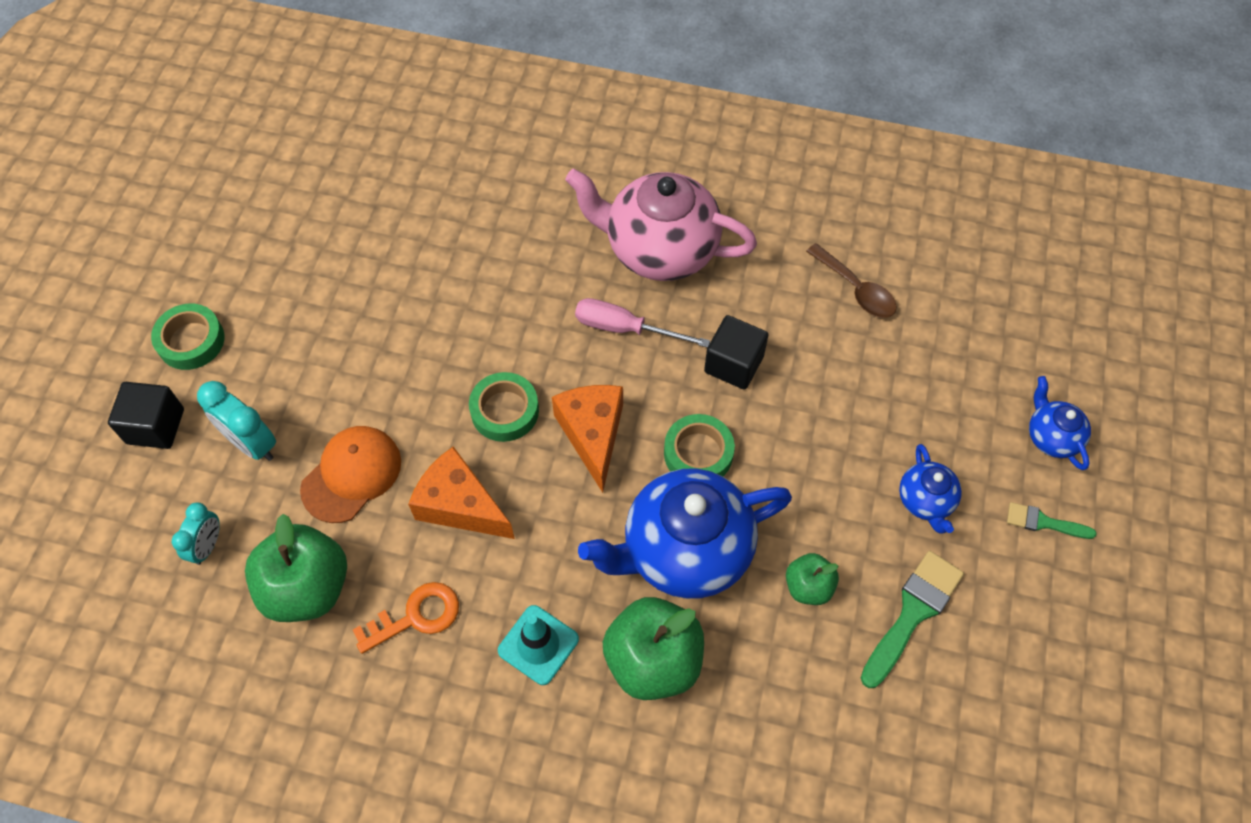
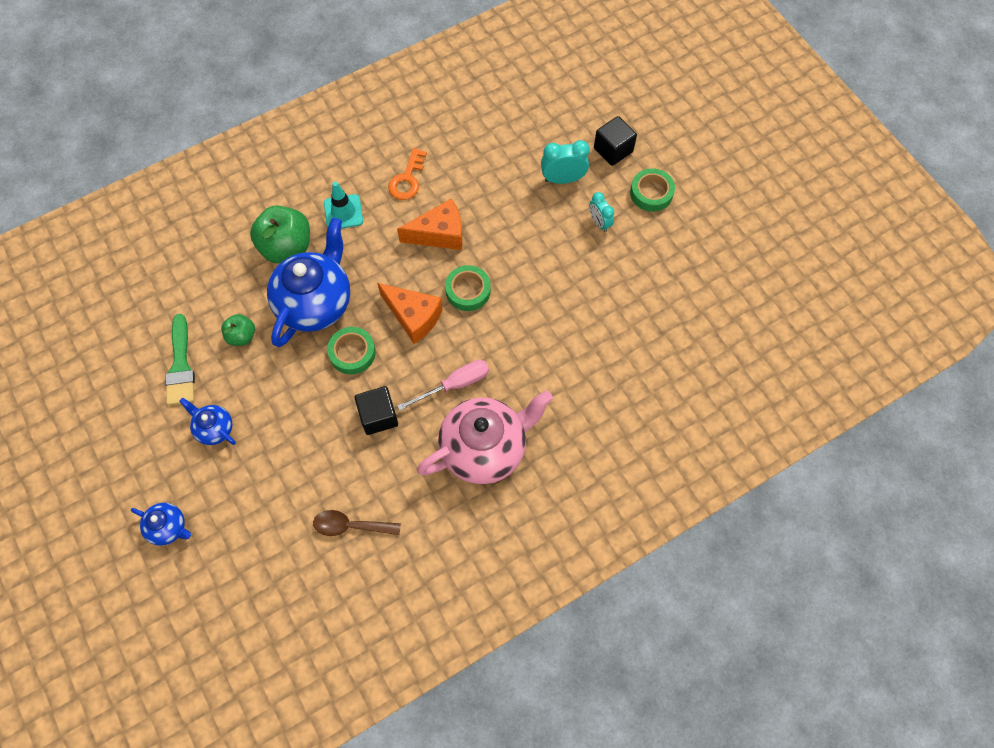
camera: 135 degrees right, 5 degrees up
(207, 546) = (526, 131): turquoise clock -> turquoise clock (599, 222)
(307, 587) = (465, 151): green apple -> none
(351, 475) = (503, 205): orange cap -> none
(1043, 522) = (142, 471): green brush -> none

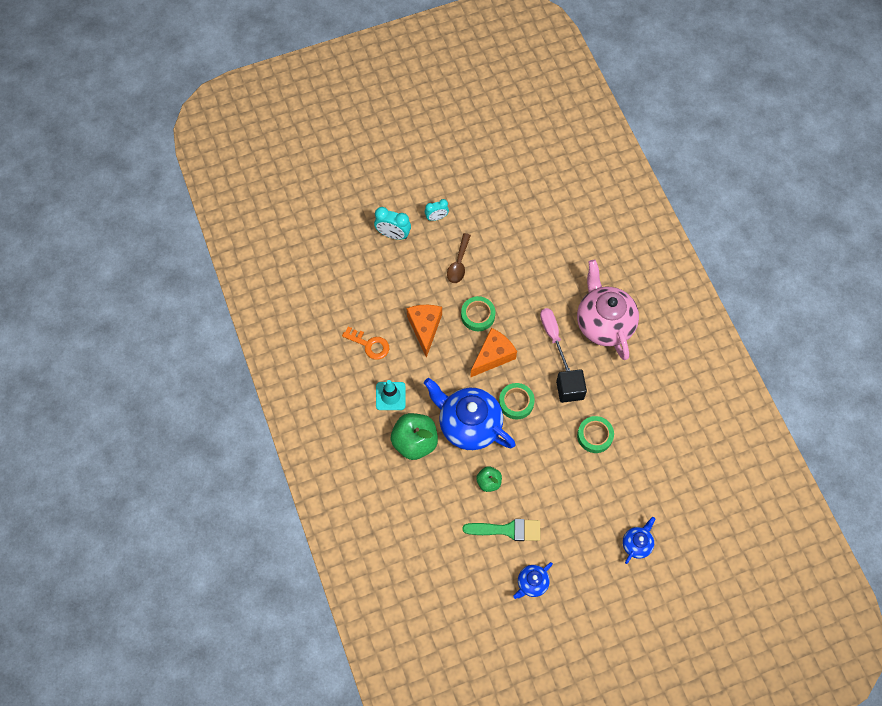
camera: 80 degrees left, 0 degrees up
(214, 429) = (563, 507): blue teapot -> blue teapot (532, 583)
(350, 526) = (649, 418): brown spoon -> brown spoon (458, 263)
(563, 179) = (393, 234): turquoise clock -> turquoise clock turned 75 degrees counterclockwise
(613, 150) = (374, 196): black cube -> none
(651, 193) = (418, 178): green tape -> green tape (594, 436)

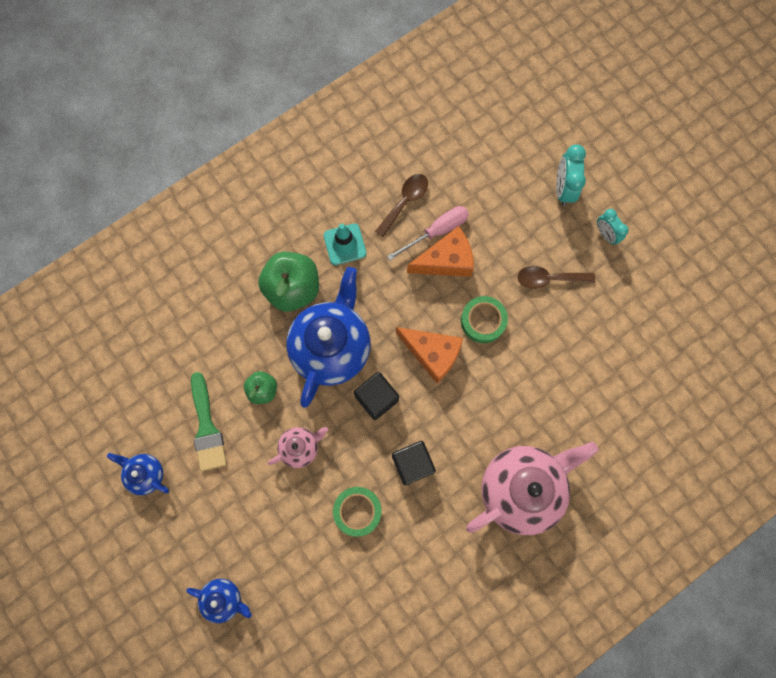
camera: 75 degrees right, 10 degrees up
(369, 345) = (405, 202): orange key -> brown spoon
(516, 402) = (376, 398): green tape -> black cube
(539, 465) = (300, 447): none -> pink teapot
(552, 335) = (483, 423): pink screwdriver -> pink screwdriver (437, 231)

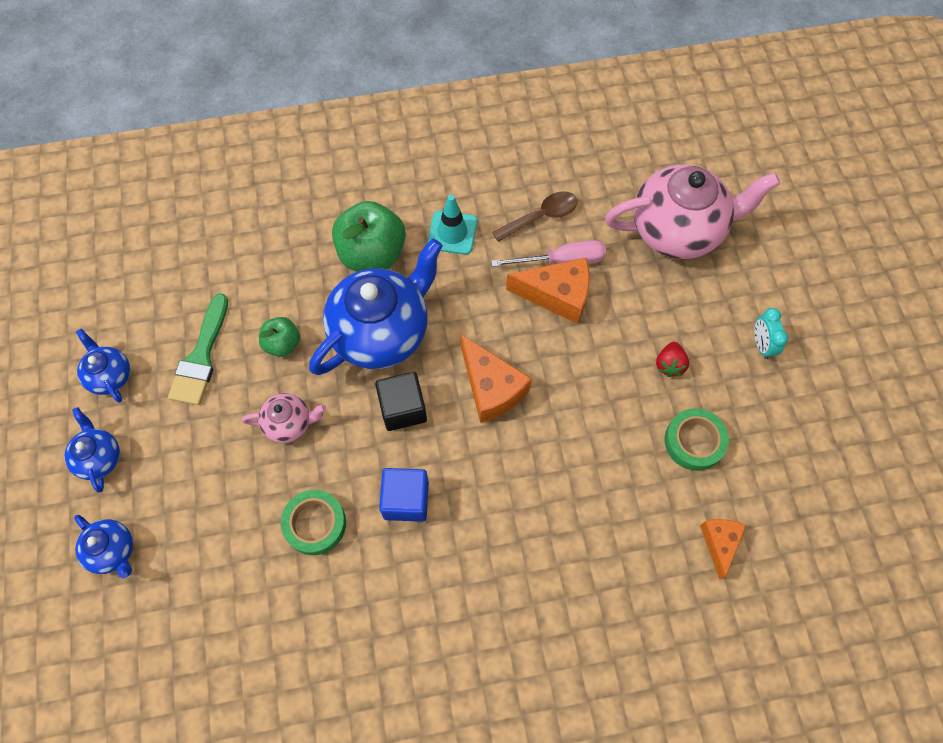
camera: 25 degrees right, 10 degrees down
(174, 538) = (99, 458): none -> blue teapot
(412, 464) = (406, 500): black cube -> blue cube
(483, 321) = (568, 377): green tape -> green tape (694, 441)
(521, 488) = (522, 590): pink teapot -> pink teapot (678, 230)
(549, 279) = (669, 364): brown spoon -> red strawberry
(563, 188) = (732, 275): turquoise clock -> none
(637, 393) = (719, 543): none -> orange cheese

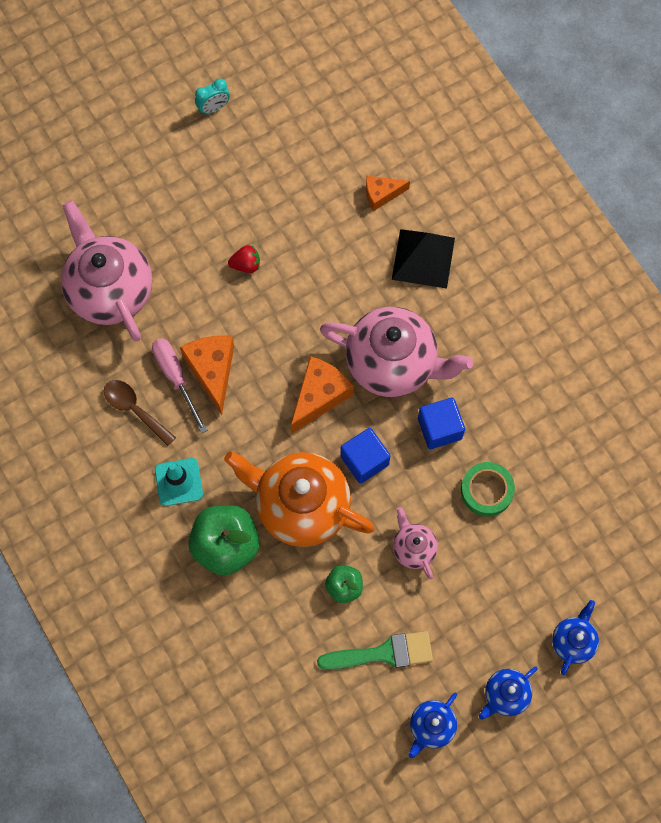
camera: 110 degrees left, 5 degrees up
(381, 332) = (301, 506): blue teapot -> orange teapot
(403, 408) = (364, 460): black cube -> blue cube
(501, 477) = (392, 363): none -> pink teapot
(620, 561) = (423, 258): none -> black pyramid
(694, 441) = (307, 230): green tape -> none
(761, 344) = (202, 200): turquoise clock -> turquoise clock (214, 108)

